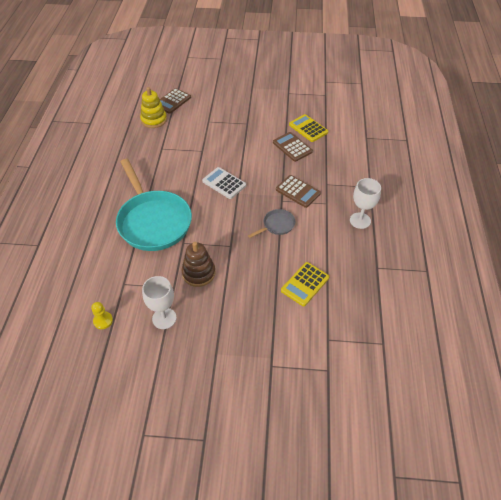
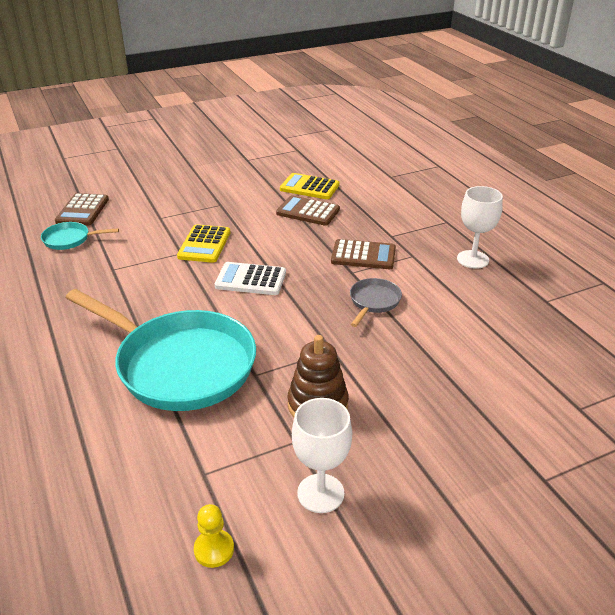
camera: 30 degrees left, 15 degrees down
(154, 120) = (70, 239): yellow stacking toy -> turquoise pan
(305, 284) = (481, 355): yellow calculator -> yellow calculator (204, 244)

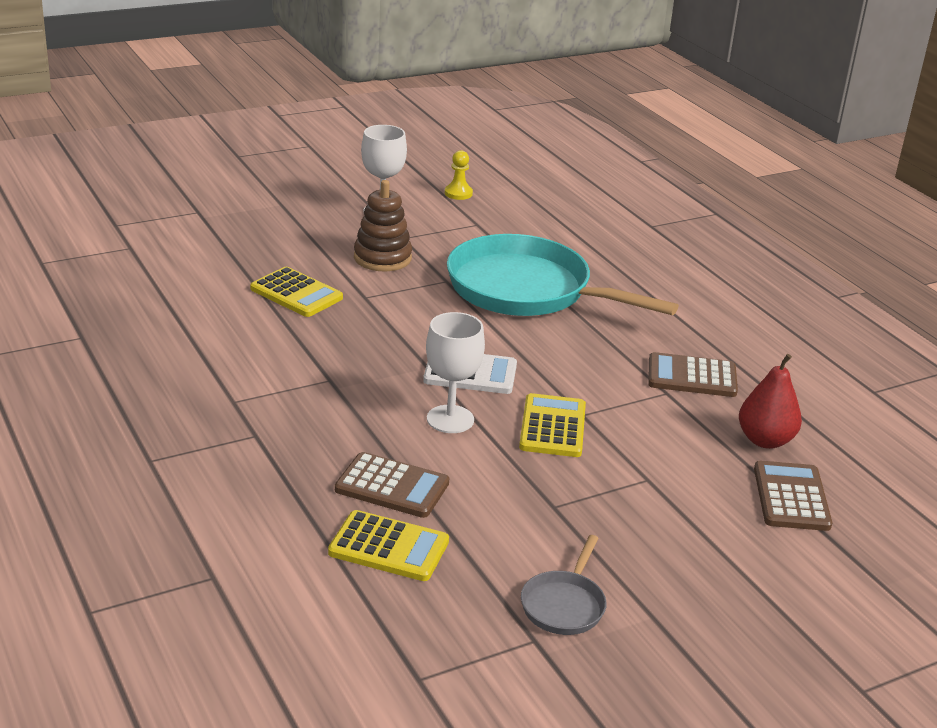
camera: 175 degrees right, 5 degrees down
(70, 239) = (765, 440): turquoise pan -> red pear
(363, 255) = (308, 403): brown calculator -> brown calculator (692, 377)
(373, 302) = (307, 342): grey pan -> grey pan (564, 605)
(394, 352) = (296, 293): none -> yellow calculator
(473, 259) = (145, 393): white goblet -> white goblet (450, 419)

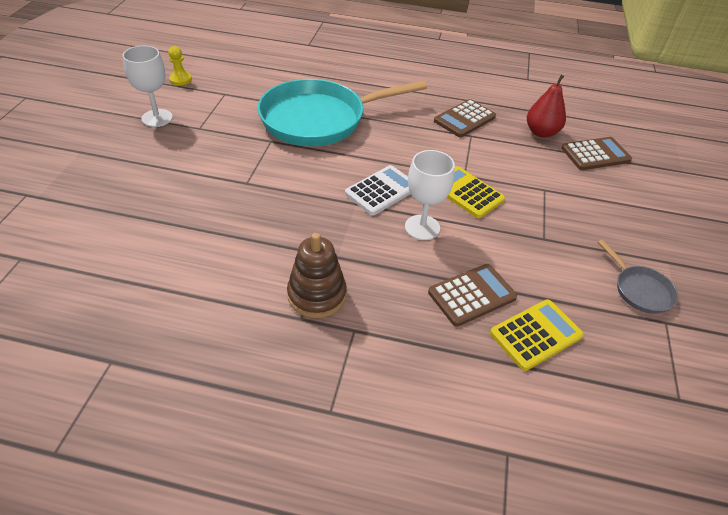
camera: 50 degrees left, 15 degrees up
(296, 293) = (203, 210): yellow calculator -> none
(382, 258) = (211, 149): brown stacking toy -> brown stacking toy (317, 295)
(791, 497) = (595, 154): brown calculator -> brown calculator turned 120 degrees clockwise

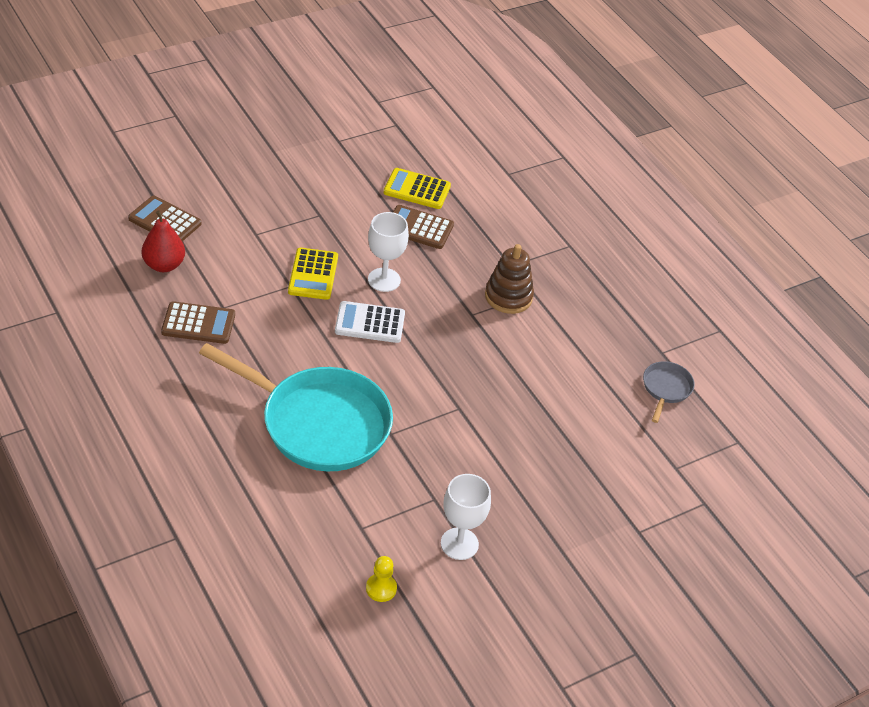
camera: 135 degrees left, 0 degrees up
(640, 290) = (320, 157): grey pan -> grey pan (666, 389)

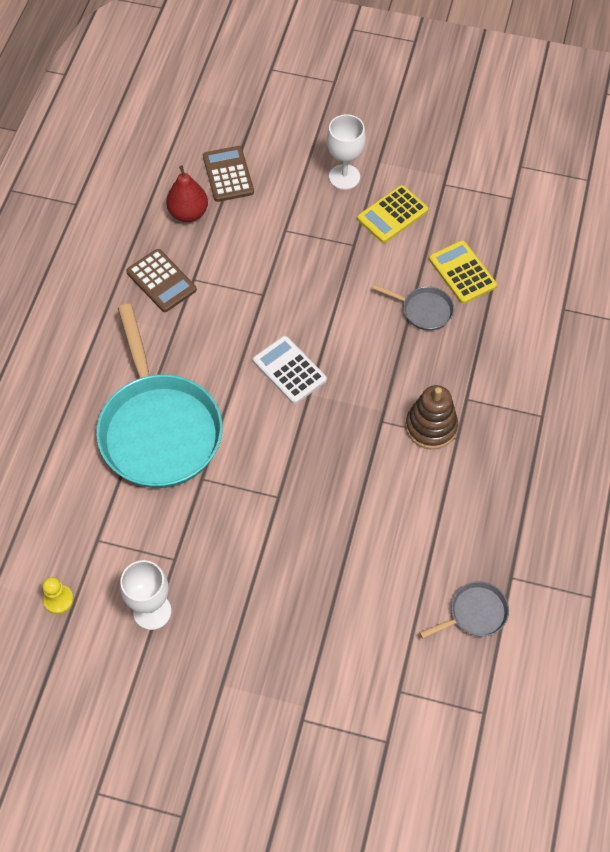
camera: 50 degrees right, 15 degrees up
(313, 274) = (291, 296): yellow calculator -> yellow calculator (392, 215)
(384, 280) = (342, 339): white goblet -> white goblet (344, 177)
(419, 228) = (424, 310): brown calculator -> grey pan

